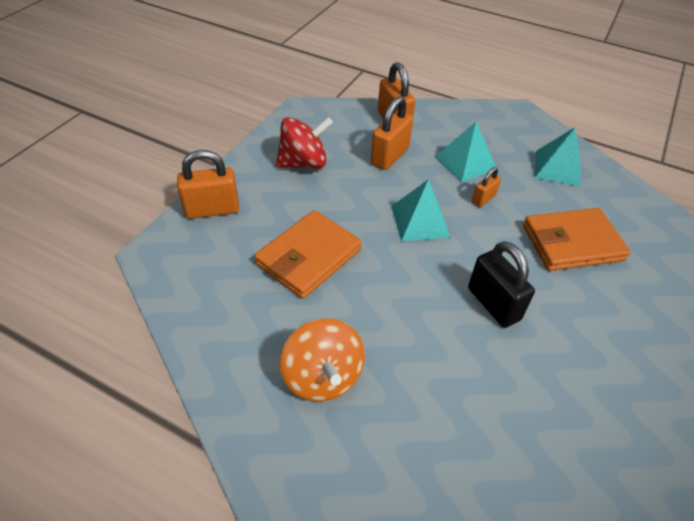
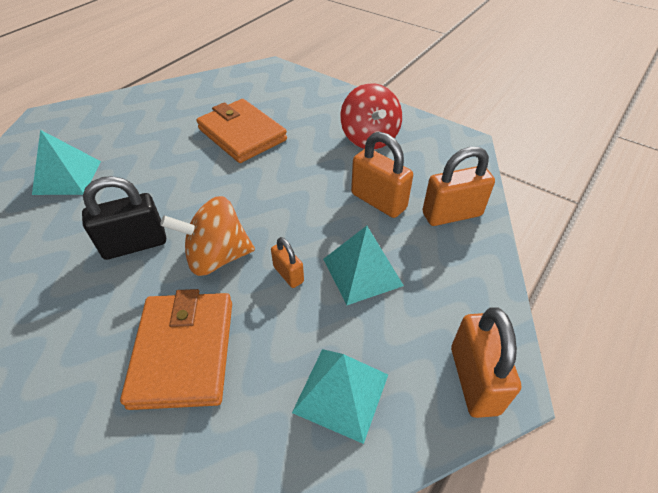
camera: 100 degrees right, 0 degrees up
(212, 210) = (311, 90): orange padlock -> orange padlock (474, 380)
(322, 376) = (126, 134): orange spinning top -> orange spinning top (217, 257)
(420, 221) = (265, 210): turquoise pyramid -> turquoise pyramid (67, 177)

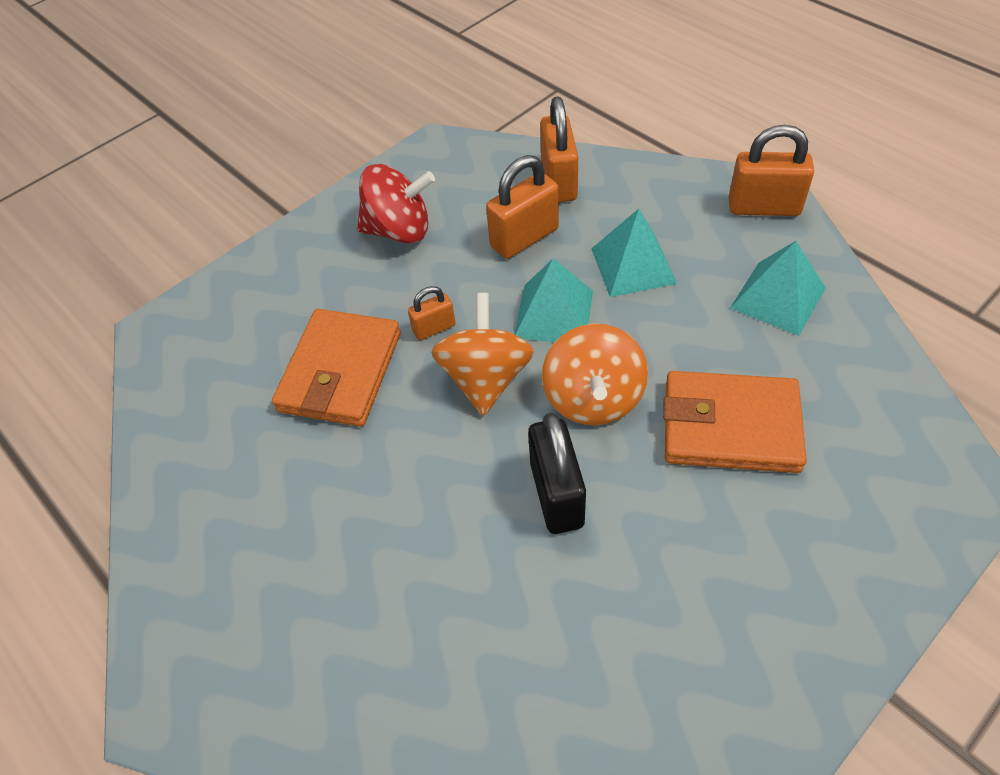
camera: 75 degrees left, 5 degrees up
(67, 177) = (378, 618): turquoise pyramid -> turquoise pyramid (553, 314)
(237, 197) = (485, 378): none -> orange spinning top
(242, 134) = (340, 372): orange wallet -> orange wallet turned 45 degrees counterclockwise
(288, 274) = (629, 329): orange padlock -> orange padlock (434, 328)

